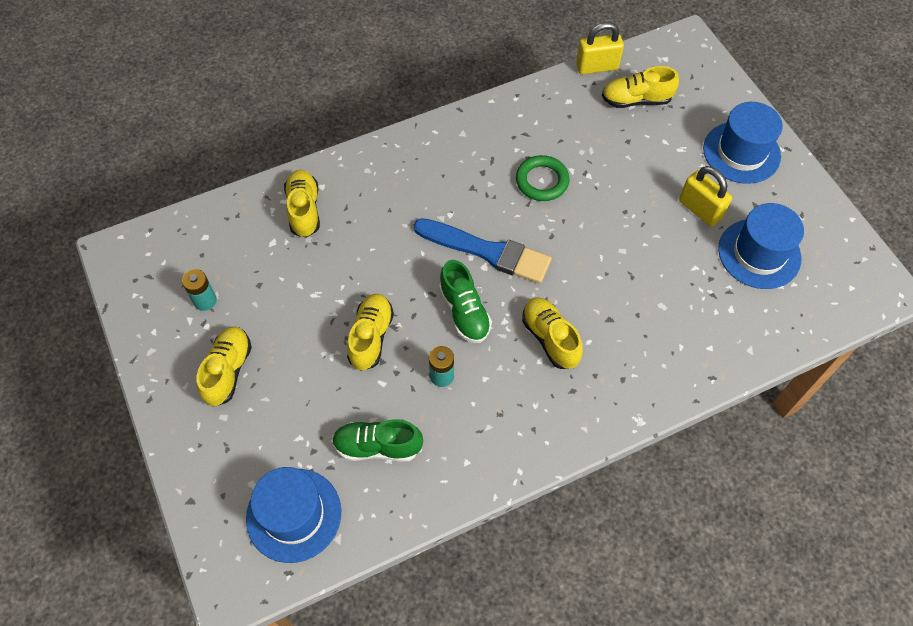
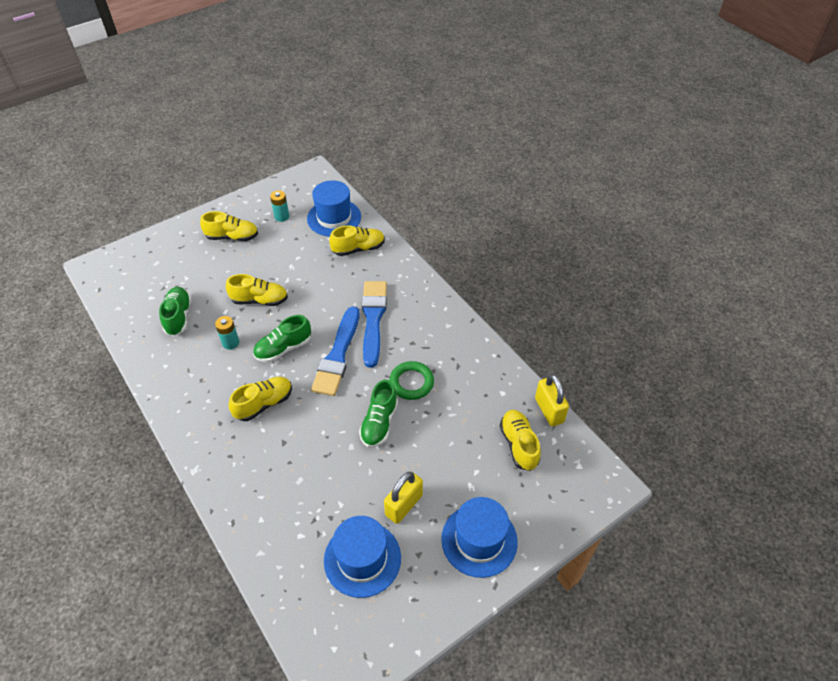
camera: 80 degrees right, 10 degrees down
(294, 515) = (135, 285): blue hat -> blue hat (334, 218)
(435, 207) = (373, 319): none -> blue brush
(594, 219) = (379, 423): none -> green shoe

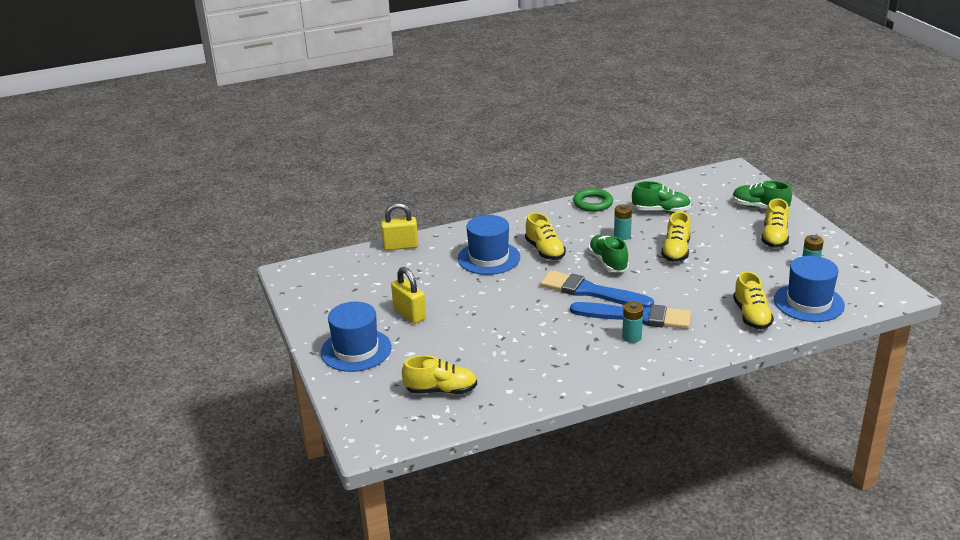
camera: 105 degrees right, 20 degrees down
(362, 559) = (373, 290): blue hat -> blue hat (489, 258)
(379, 423) = (501, 309): green shoe -> green shoe (759, 207)
(404, 319) = (631, 337): none -> turquoise battery
(411, 382) = (542, 332): green ring -> green ring (593, 203)
(549, 410) = (474, 420): yellow padlock -> yellow padlock (400, 246)

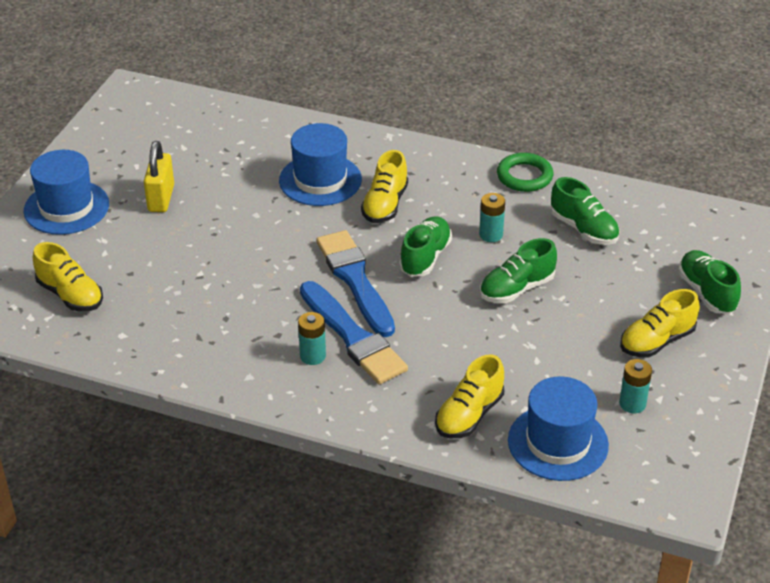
camera: 40 degrees right, 10 degrees up
(400, 246) = (262, 117): yellow padlock -> none
(676, 251) = (516, 289): yellow shoe -> green shoe

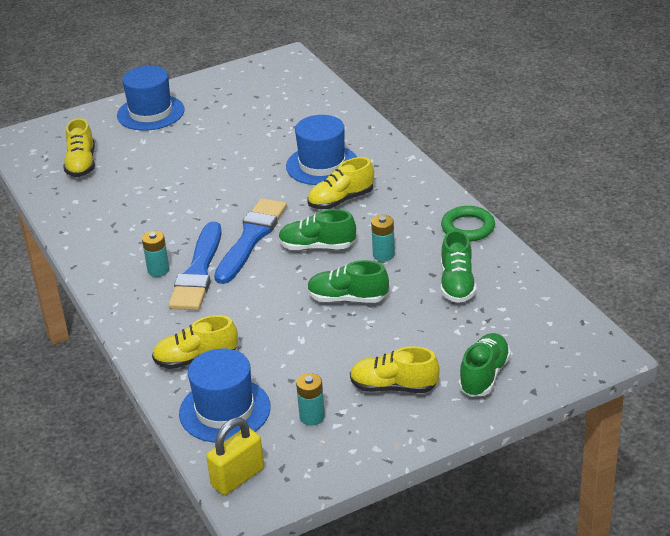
camera: 45 degrees right, 5 degrees down
(161, 198) = (210, 132): yellow padlock -> yellow padlock (238, 477)
(425, 257) = (317, 247): green shoe -> green shoe turned 150 degrees counterclockwise

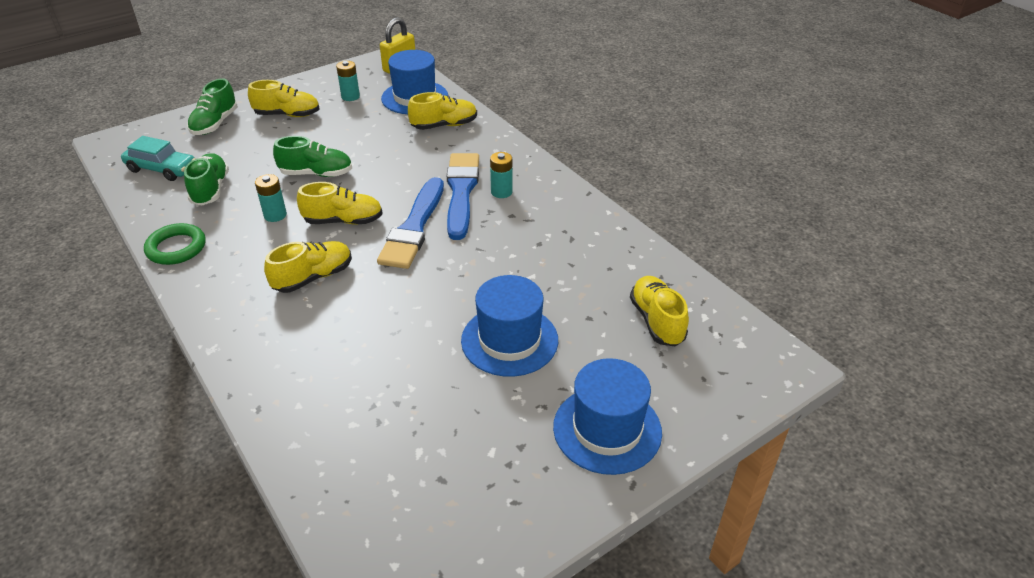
camera: 170 degrees right, 5 degrees up
(317, 247) = (343, 221): green shoe -> yellow shoe
(322, 165) = (333, 330): blue hat -> blue hat (509, 340)
(521, 311) = (162, 169): none -> turquoise car

